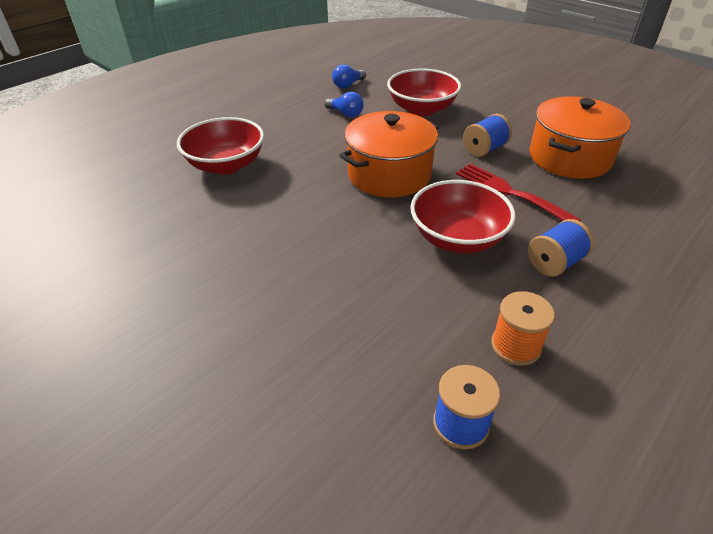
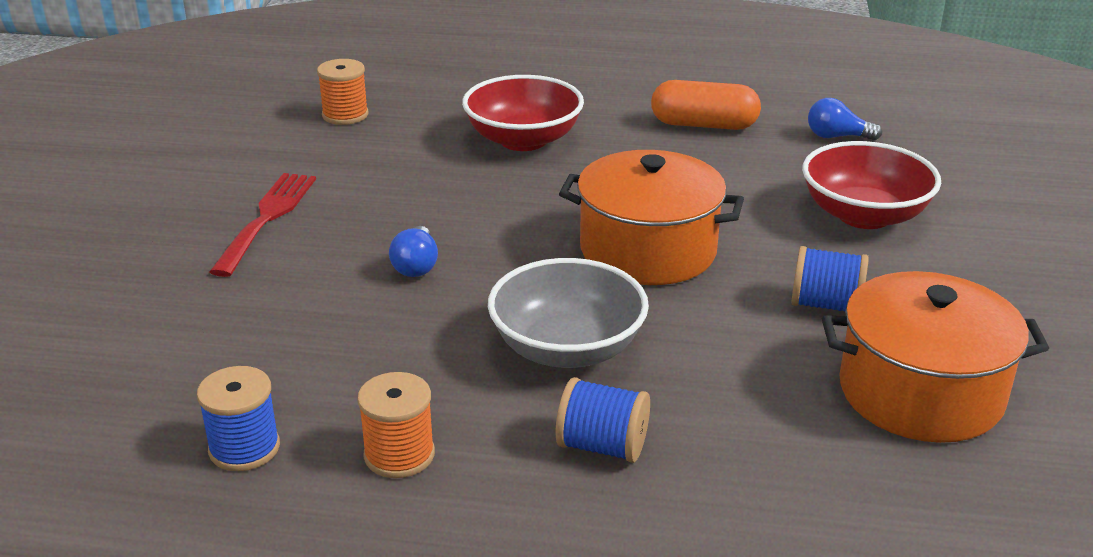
camera: 55 degrees right, 10 degrees down
(89, 217) = (345, 115): none -> orange spool
(290, 109) = (704, 125): none -> orange capsule
(346, 114) = (754, 165): blue light bulb -> blue light bulb (416, 266)
(457, 238) = (567, 348): red bowl -> grey bowl
(509, 192) = (733, 360): red fork -> red fork (267, 218)

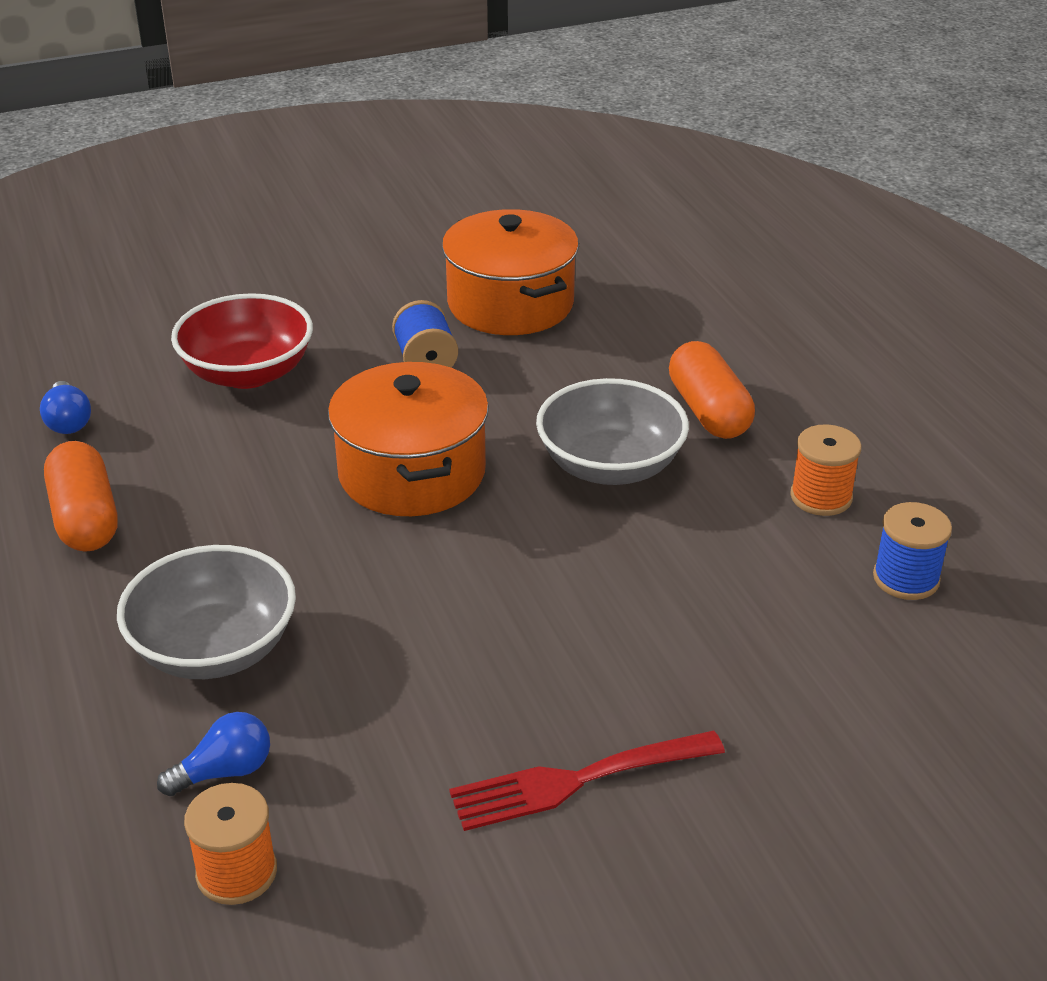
camera: 120 degrees left, 5 degrees up
(416, 266) = (567, 608): blue light bulb -> blue light bulb (225, 771)
(523, 140) = (214, 649): red bowl -> grey bowl
(602, 446) = (708, 411): blue spool -> orange capsule

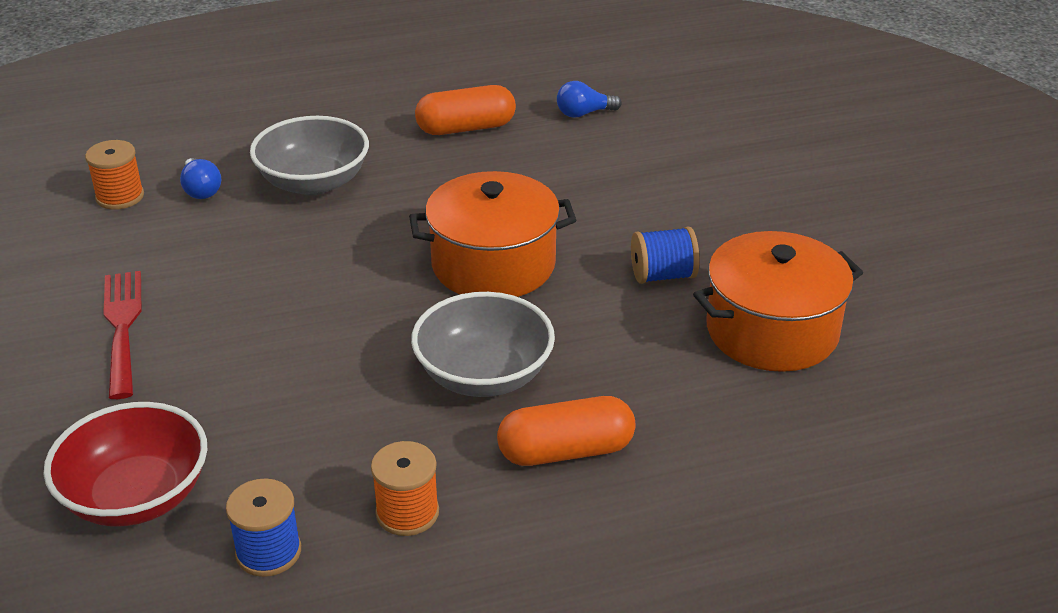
camera: 95 degrees right, 0 degrees up
(248, 373) = (647, 185): red bowl -> red bowl (136, 496)

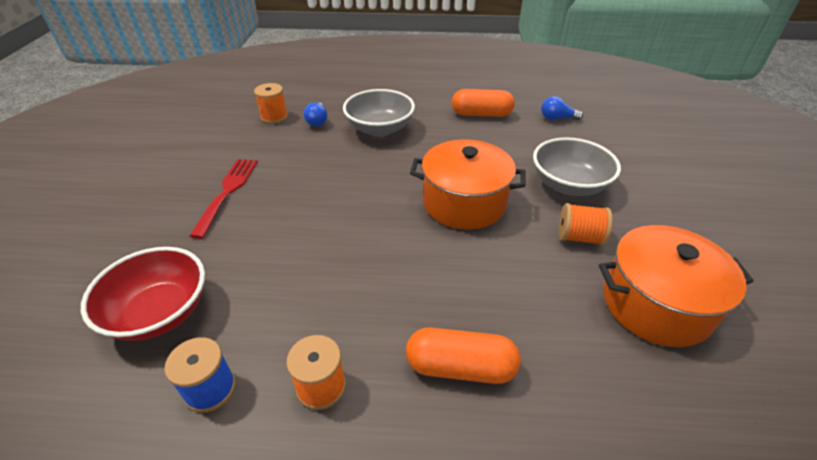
camera: 20 degrees right, 5 degrees up
(484, 375) = (425, 283): grey bowl -> grey bowl (568, 185)
(663, 275) = (579, 237): blue spool -> orange spool

